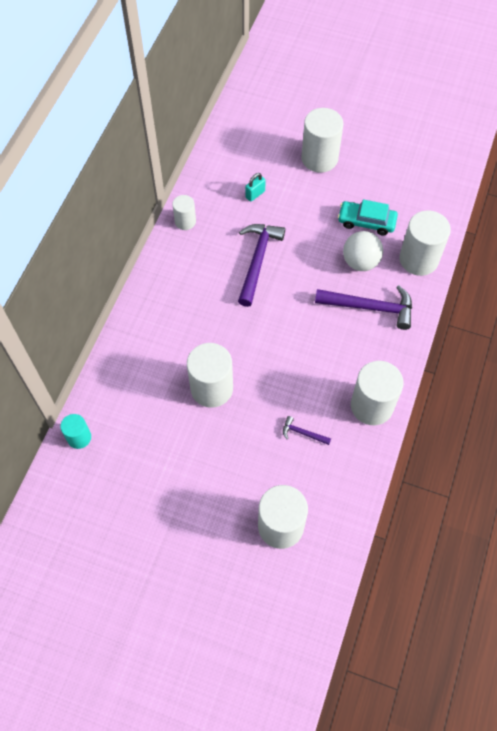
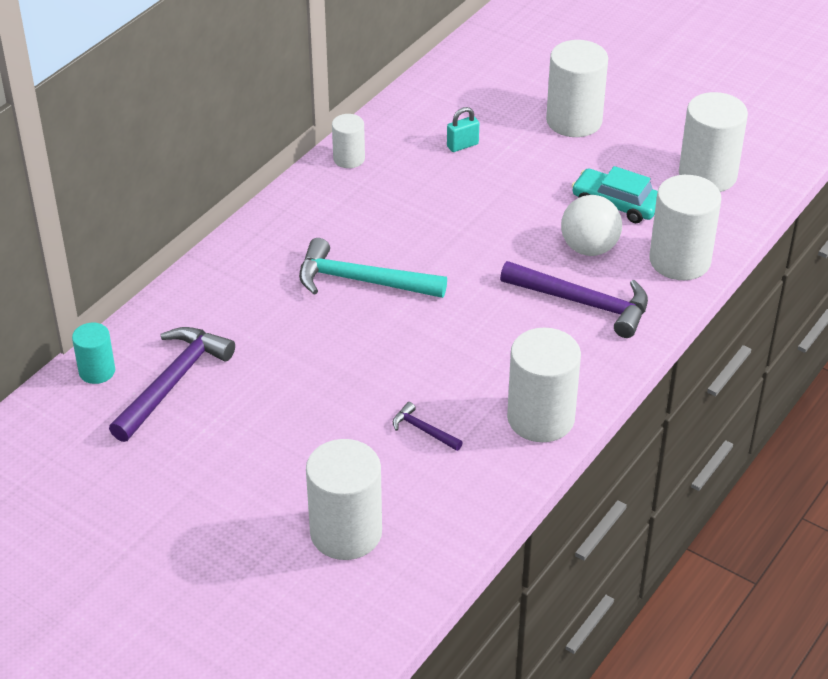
camera: 15 degrees right, 20 degrees down
(211, 388) = (309, 352): white cylinder -> white cylinder (707, 175)
(226, 322) = (361, 280): none -> turquoise hammer
(258, 260) = (436, 220): purple hammer -> purple hammer (173, 382)

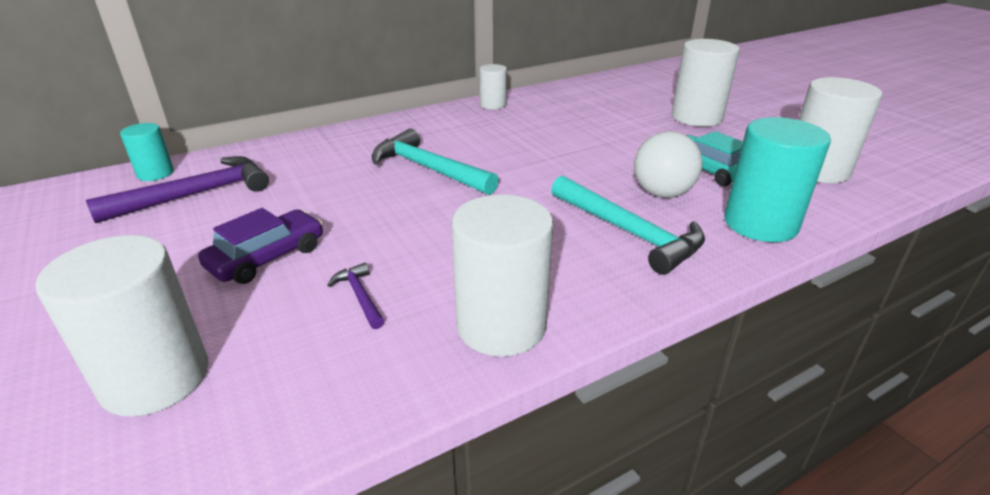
camera: 25 degrees right, 10 degrees down
(316, 422) = (267, 257): none -> purple car
(462, 145) = (589, 113): turquoise padlock -> none
(583, 303) = (628, 232): purple hammer -> turquoise hammer
(679, 260) = (760, 224): white cylinder -> turquoise cylinder

